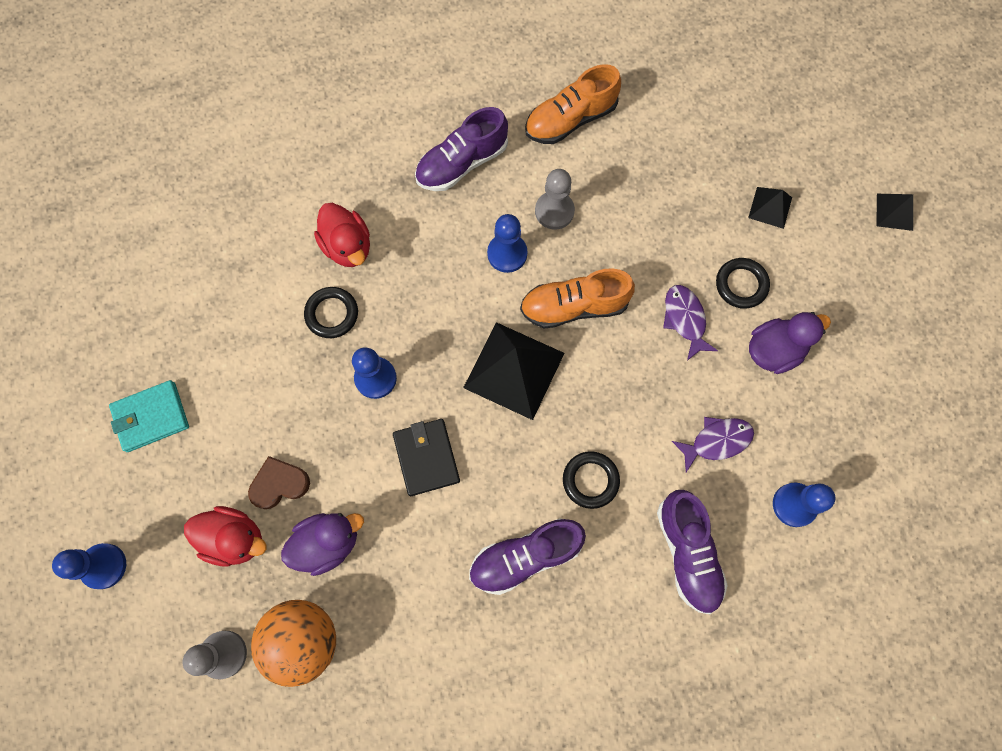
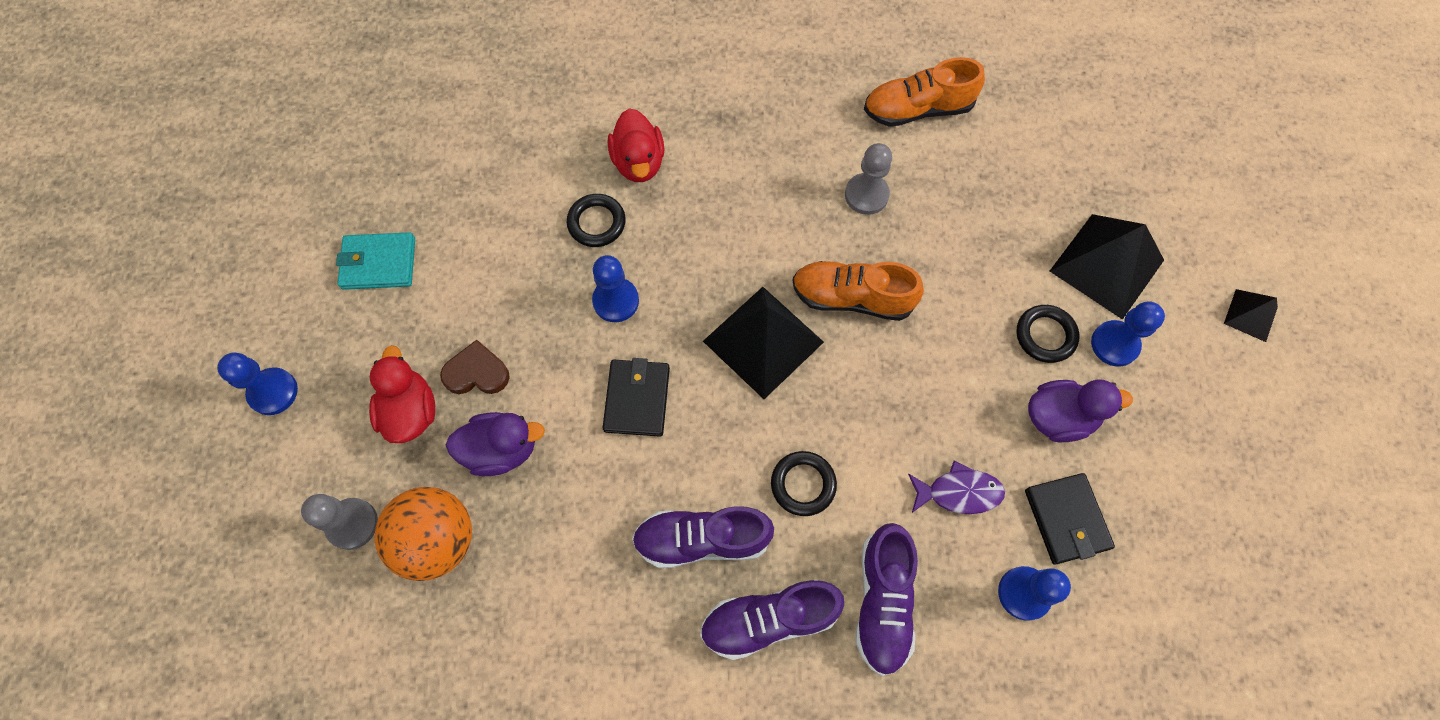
camera: 20 degrees right, 5 degrees down
(234, 538) = (410, 411): red duck -> red duck turned 135 degrees counterclockwise
(462, 163) = (787, 118): purple shoe -> purple shoe (769, 619)
(507, 254) = (800, 222): blue pawn -> blue pawn (1114, 344)
(685, 319) = (969, 351): purple fish -> none
(770, 207) = (1106, 265): black pyramid -> black pyramid, size x1.99
(807, 432) = (1066, 519): none -> black wallet

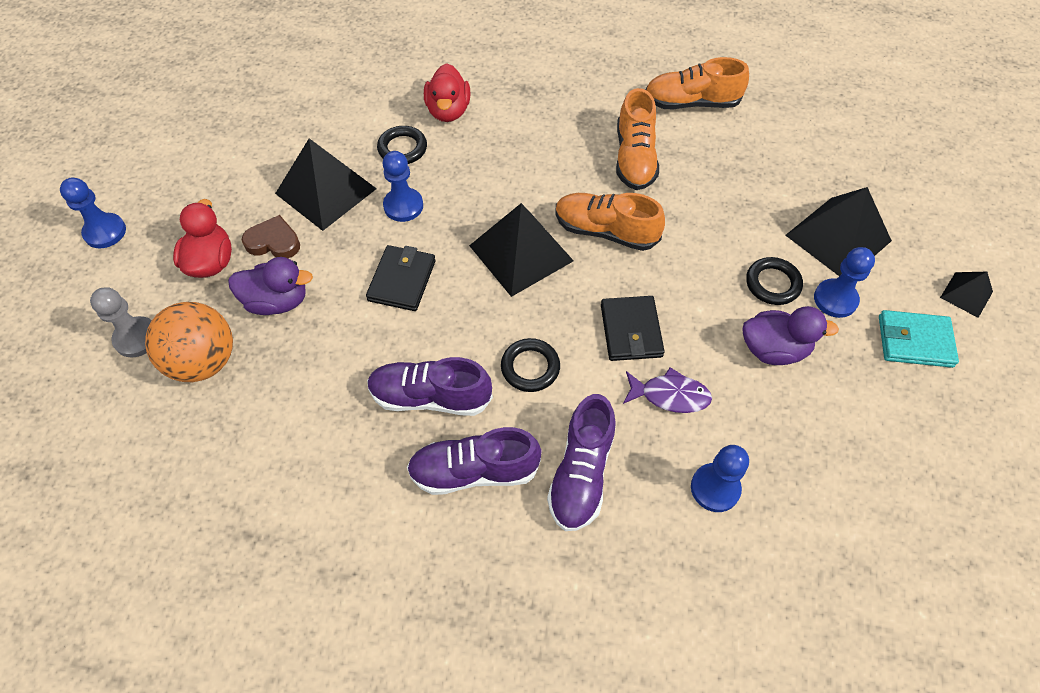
camera: 10 degrees right, 10 degrees down
(379, 263) = (218, 153): turquoise wallet -> turquoise wallet (914, 341)
(520, 294) = (326, 191): none -> black pyramid
(866, 195) = (634, 158): grey pawn -> orange shoe
(1066, 519) = (766, 433): black wallet -> black wallet (631, 331)

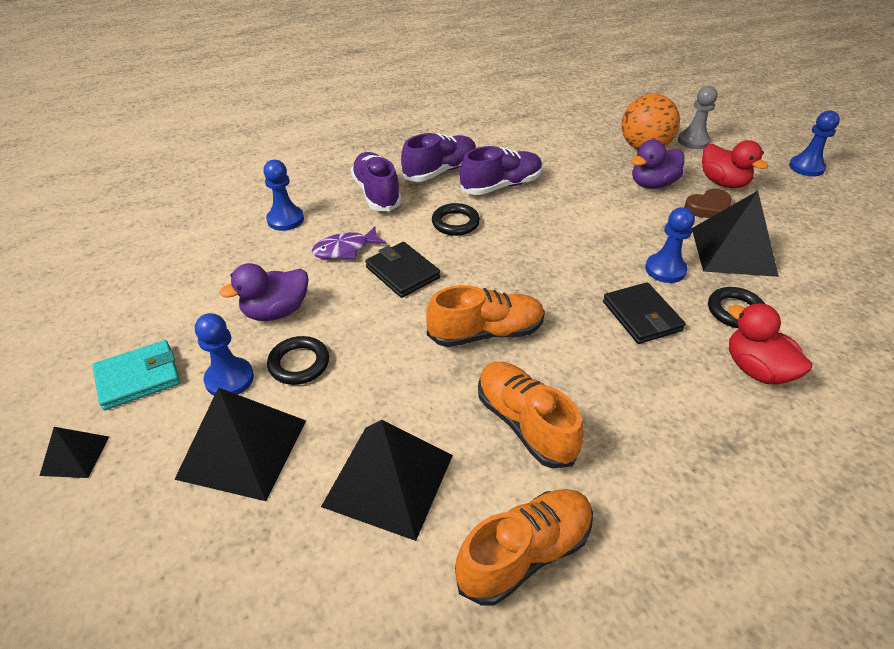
camera: 145 degrees right, 15 degrees down
(402, 280) = (596, 227): black wallet -> black wallet (641, 316)
(521, 253) = (537, 282): black pyramid -> black pyramid (389, 480)

